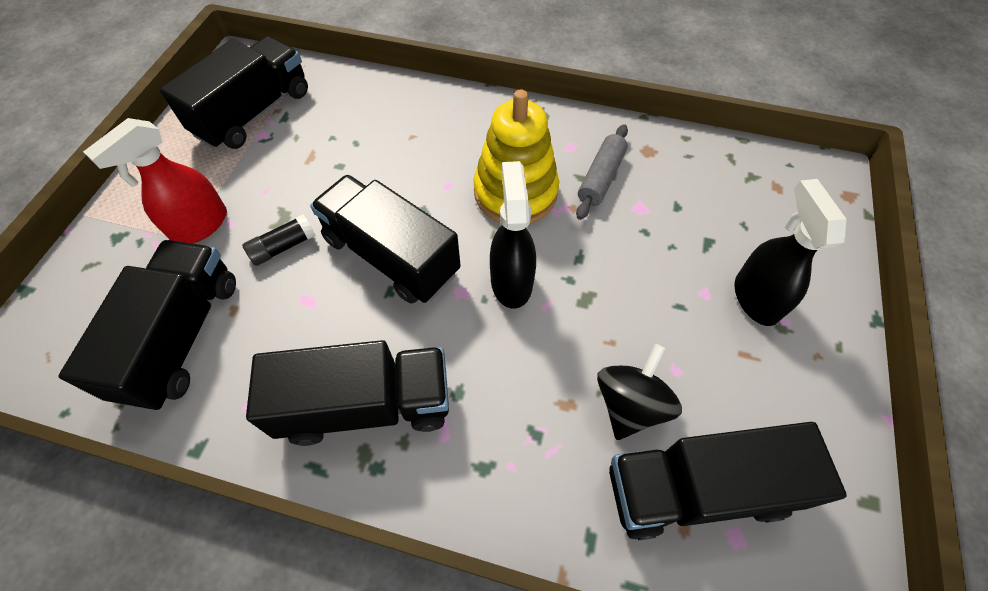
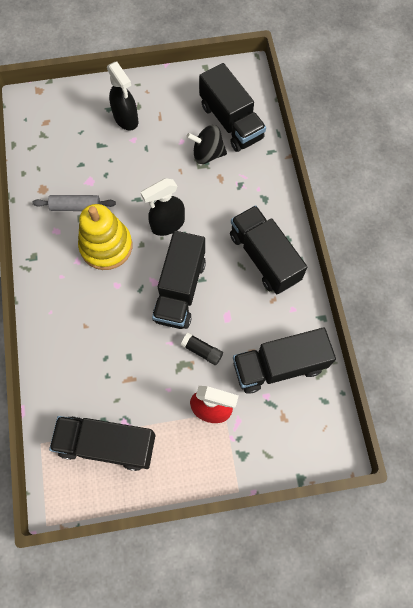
camera: 115 degrees left, 10 degrees up
(755, 298) = (126, 119): black spray bottle -> black spray bottle turned 90 degrees counterclockwise

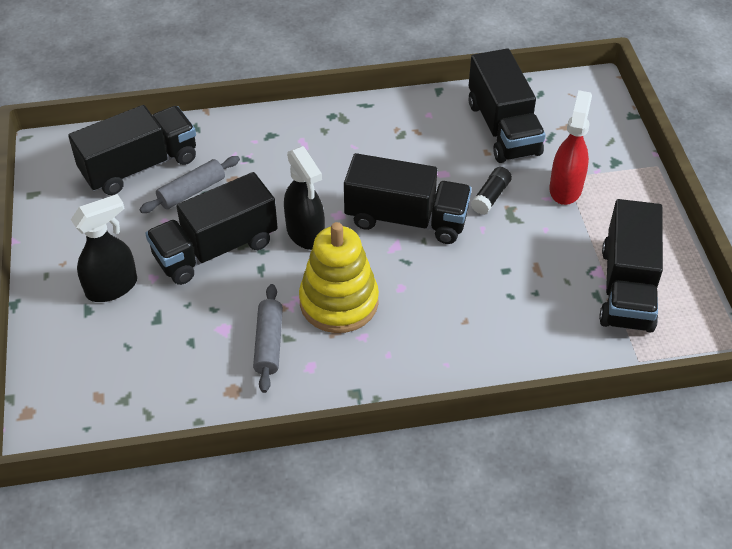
camera: 90 degrees left, 20 degrees down
(207, 154) = (192, 191): black spinning top -> grey rolling pin
(264, 257) = (358, 137): black truck -> black truck (215, 249)

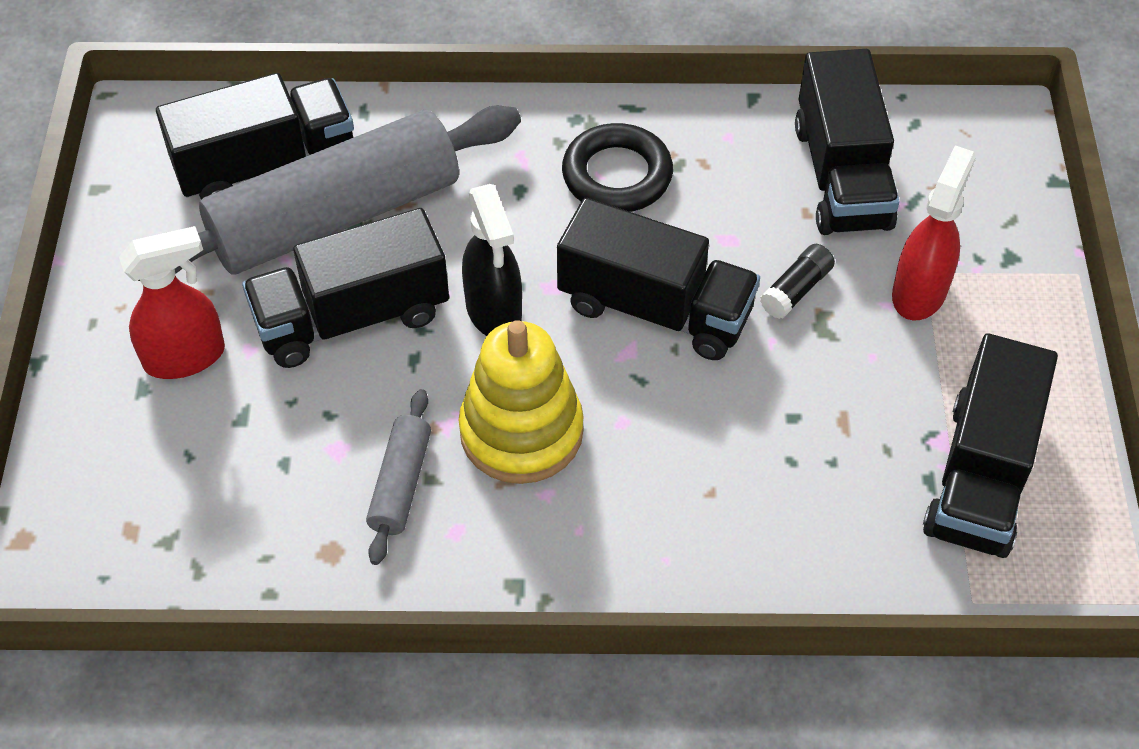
camera: 10 degrees right, 5 degrees up
(112, 287) = (185, 357): black spray bottle -> red spray bottle
(192, 191) = (335, 217): grey rolling pin -> grey rolling pin, size x2.31
(365, 145) = (617, 175): none -> black ring

